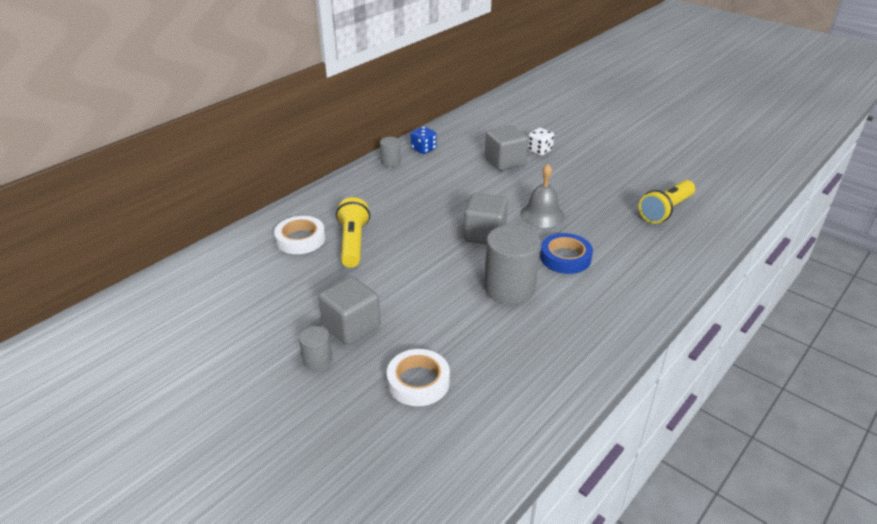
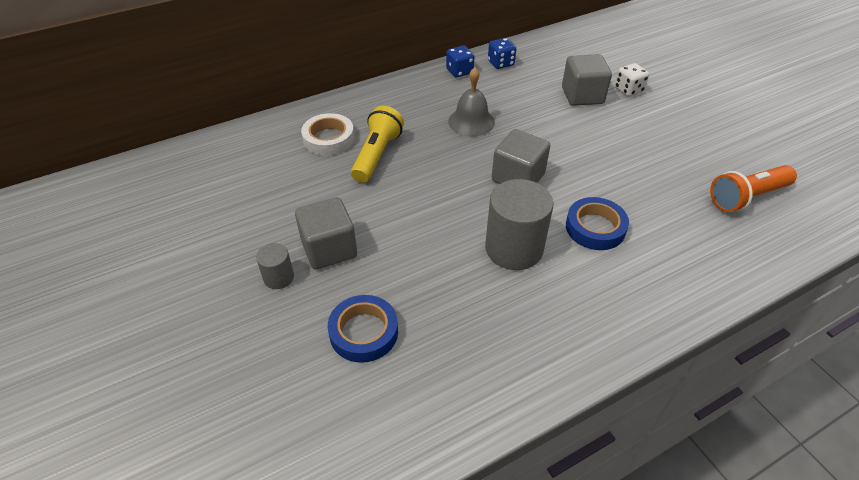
camera: 20 degrees right, 10 degrees up
(391, 162) = (459, 71): grey cylinder -> blue dice
(418, 382) = (364, 332): white tape -> blue tape
(542, 215) = (593, 168): grey bell -> grey bell (471, 121)
(665, 210) = (747, 197): yellow flashlight -> orange flashlight

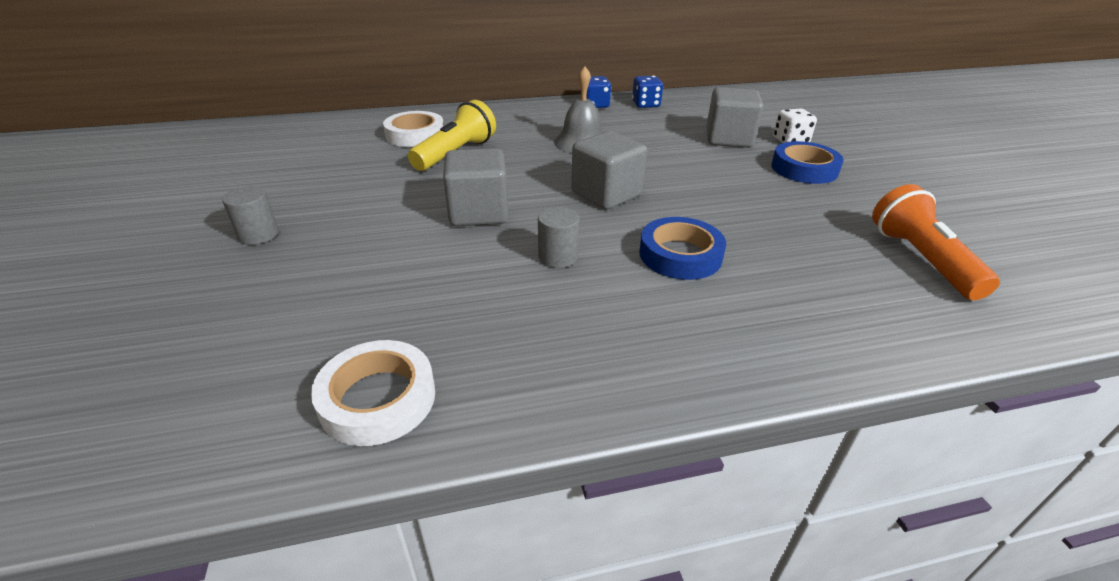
camera: 15 degrees right, 10 degrees down
(329, 249) = (336, 220): grey cube -> grey cube (478, 212)
(364, 332) = (306, 303): blue tape -> blue tape (804, 169)
(463, 393) = (378, 399): none -> white tape
(514, 248) = (558, 257): grey cylinder -> grey cylinder, size x0.50
(747, 197) = (921, 259): orange flashlight -> orange flashlight turned 90 degrees clockwise

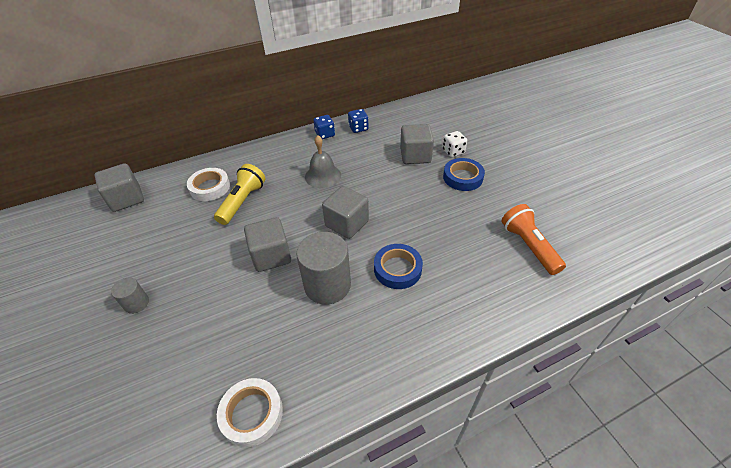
camera: 10 degrees left, 10 degrees up
(298, 132) = (126, 199): none -> grey cube
(558, 257) = (327, 285): grey cylinder -> grey cylinder, size x1.99

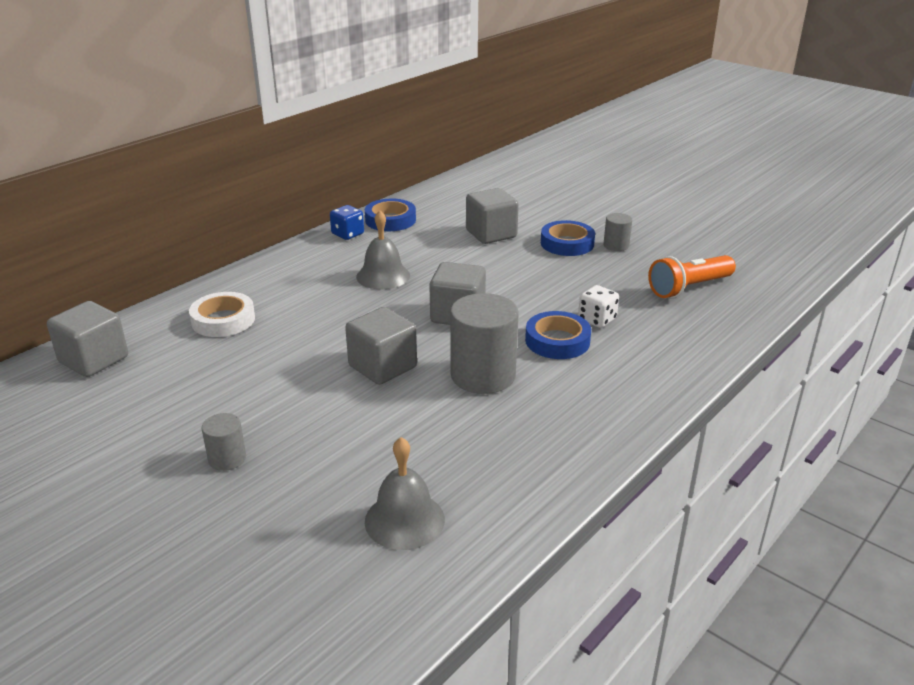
camera: 25 degrees left, 15 degrees down
(194, 401) = (404, 520): none -> grey bell
(242, 202) = (289, 324): yellow flashlight -> none
(252, 414) = (490, 508): white tape -> none
(358, 128) = (390, 220): blue dice -> blue tape
(453, 151) = (535, 221): white dice -> white dice (597, 320)
(497, 188) = (616, 245): none -> grey cylinder
(529, 246) = (689, 288): orange flashlight -> orange flashlight turned 75 degrees counterclockwise

